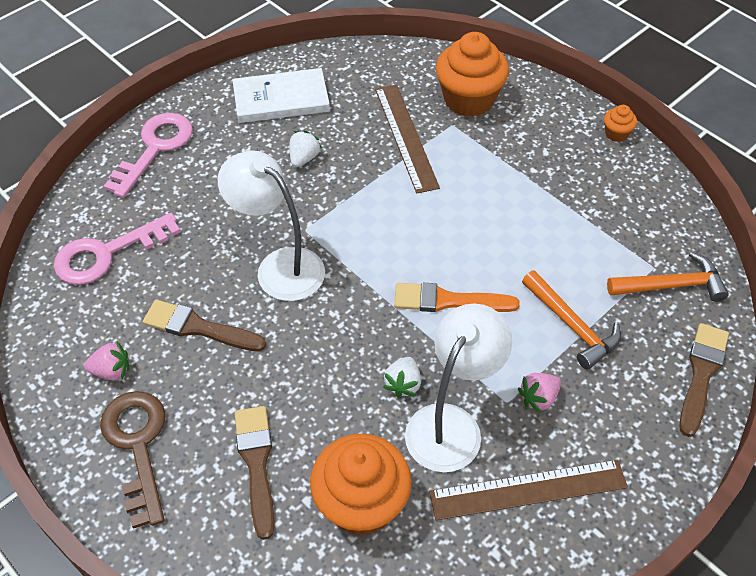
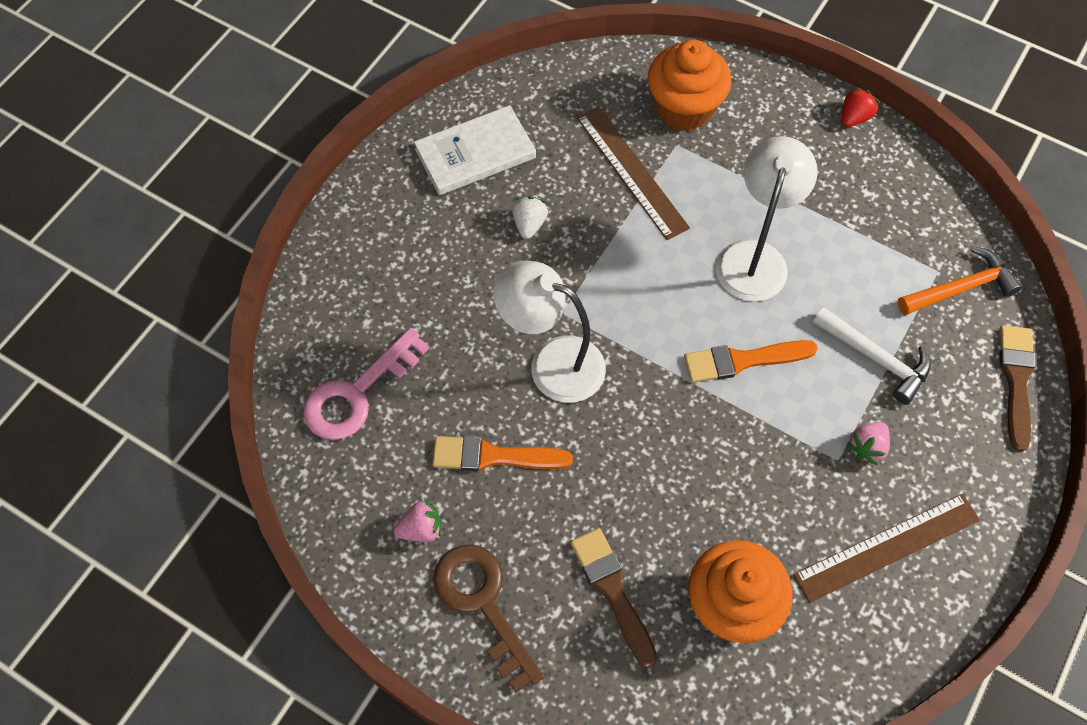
camera: 15 degrees left, 10 degrees up
(155, 148) = (357, 249): pink key -> none
(199, 328) = (493, 456): brown brush -> orange brush
(403, 384) = (728, 466): white strawberry -> none
(451, 424) = (791, 498): white lamp -> white lamp (754, 257)
(572, 326) = (876, 358): orange hammer -> white hammer
(616, 134) = (854, 117): orange cupcake -> red strawberry

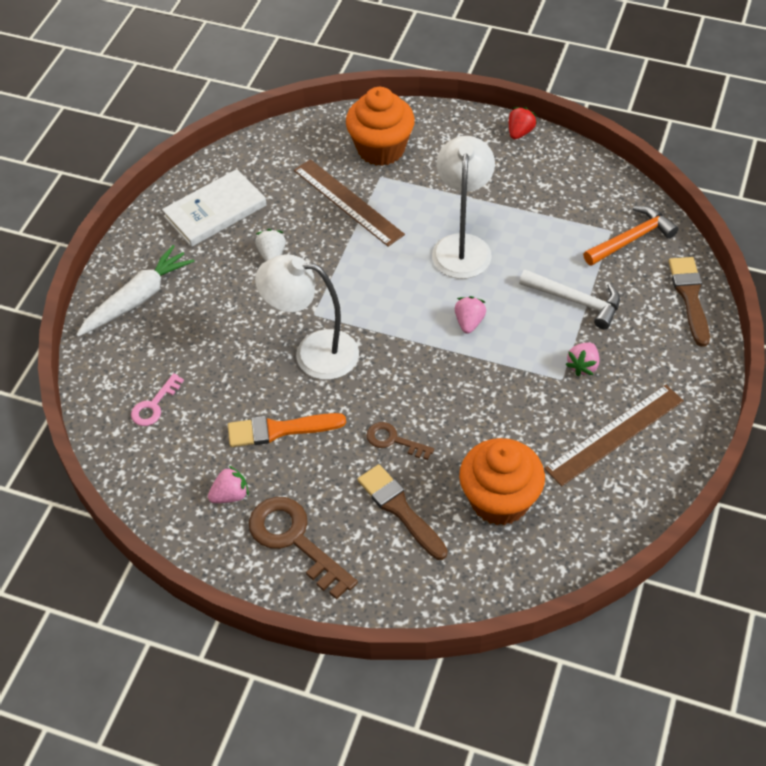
camera: 10 degrees left, 10 degrees down
(357, 394) = (154, 405): pink key -> pink key, size x0.55
(365, 251) = (137, 299): none -> white carrot
(622, 498) = (393, 440): none -> brown key
(742, 360) = (469, 322): orange brush -> pink strawberry

